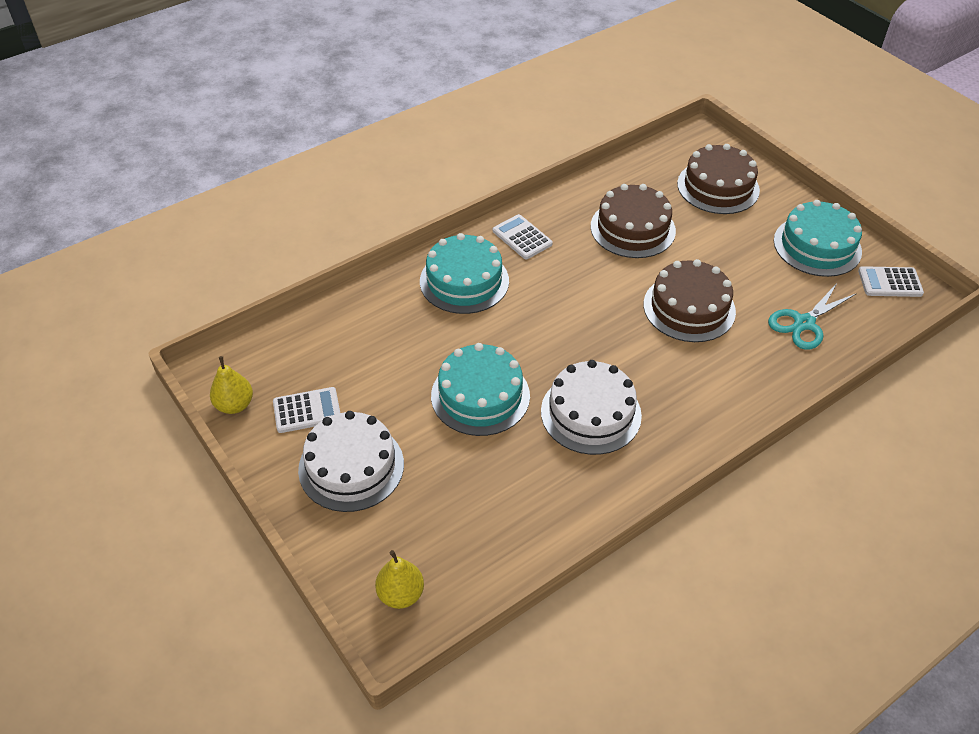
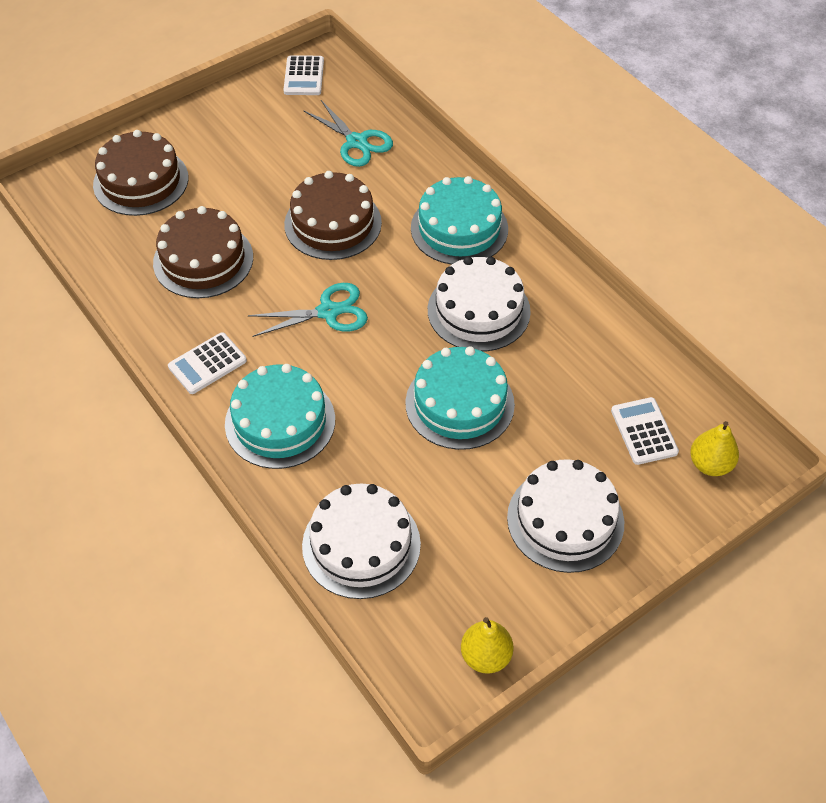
camera: 90 degrees left, 5 degrees up
(307, 410) = (490, 573): white calculator -> white calculator (643, 431)
(345, 331) = (361, 544): none -> white cake
(581, 307) = (328, 312): none -> turquoise scissors
(817, 246) = (247, 117): turquoise cake -> turquoise cake (459, 228)

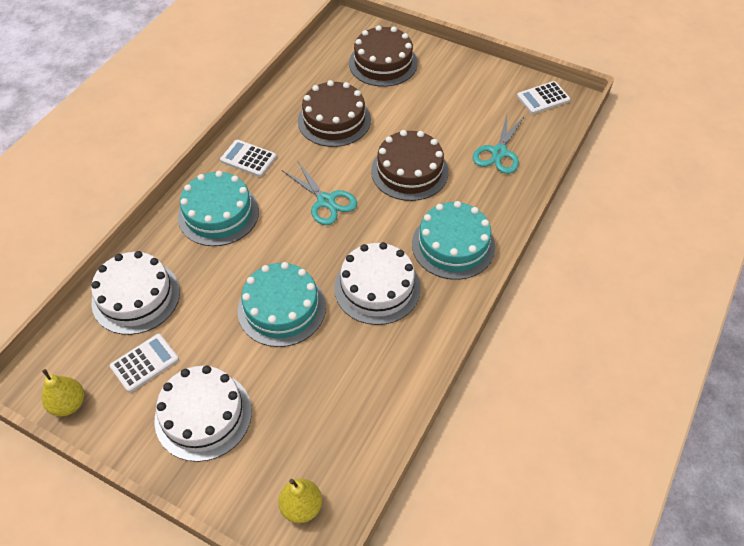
camera: 65 degrees right, 0 degrees up
(643, 431) = (313, 443): white calculator -> white calculator (144, 363)

